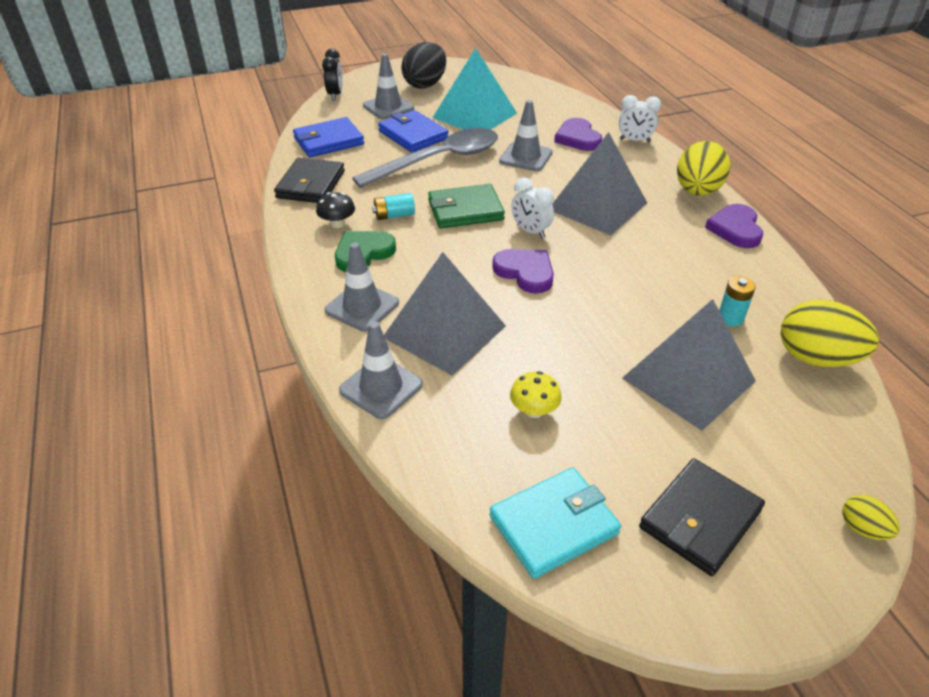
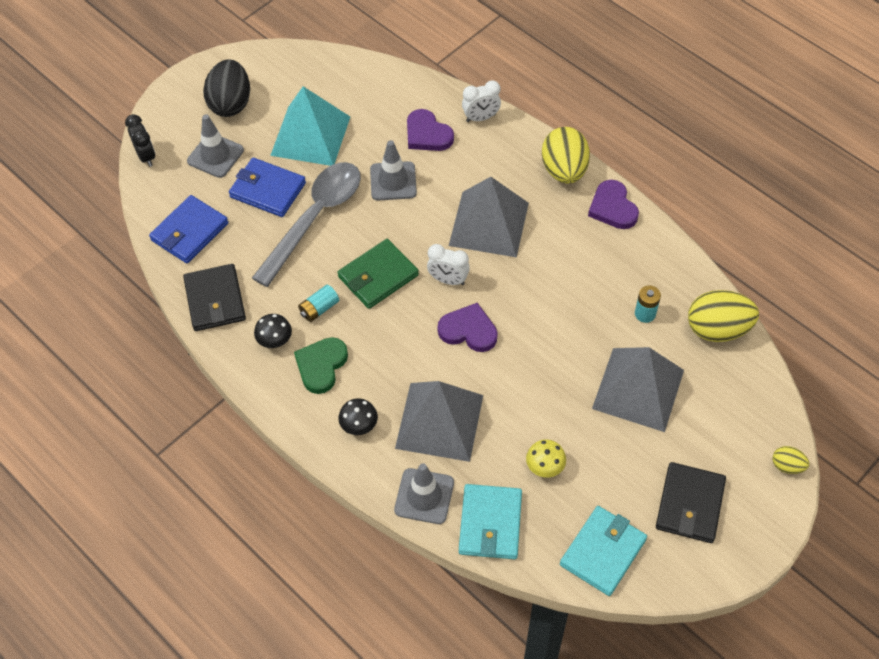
camera: 25 degrees left, 15 degrees up
(362, 307) = (359, 425): grey traffic cone -> black mushroom
(435, 440) = (490, 523): none -> turquoise wallet

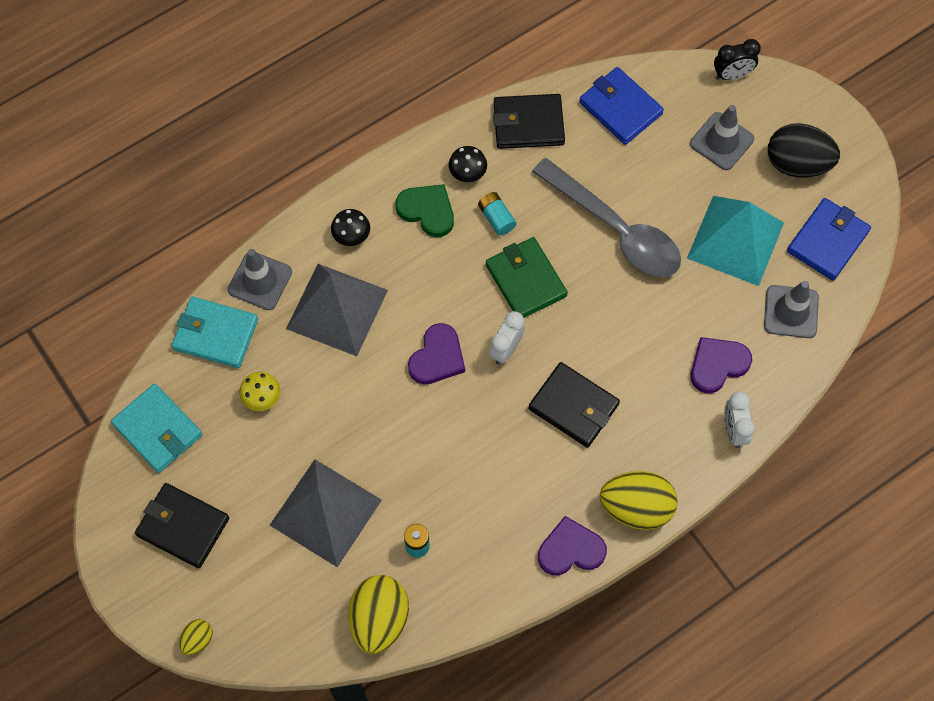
camera: 100 degrees right, 10 degrees up
(268, 190) = (663, 188): blue wallet -> blue wallet (827, 241)
(393, 181) = (653, 316): grey traffic cone -> grey traffic cone (791, 312)
(488, 224) = (573, 406): grey pyramid -> black wallet

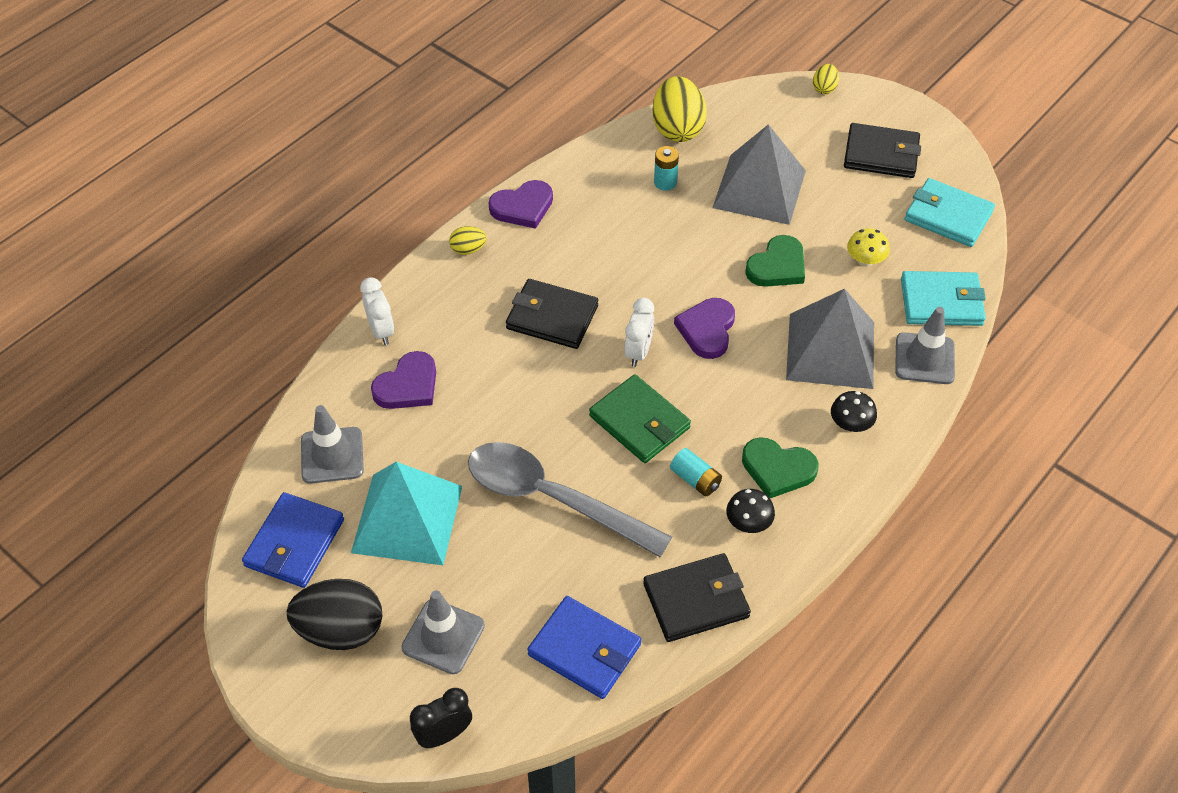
camera: 165 degrees right, 15 degrees down
(346, 412) = (777, 266): none -> green heart
(636, 507) = (468, 249): yellow egg -> yellow egg, size x0.49

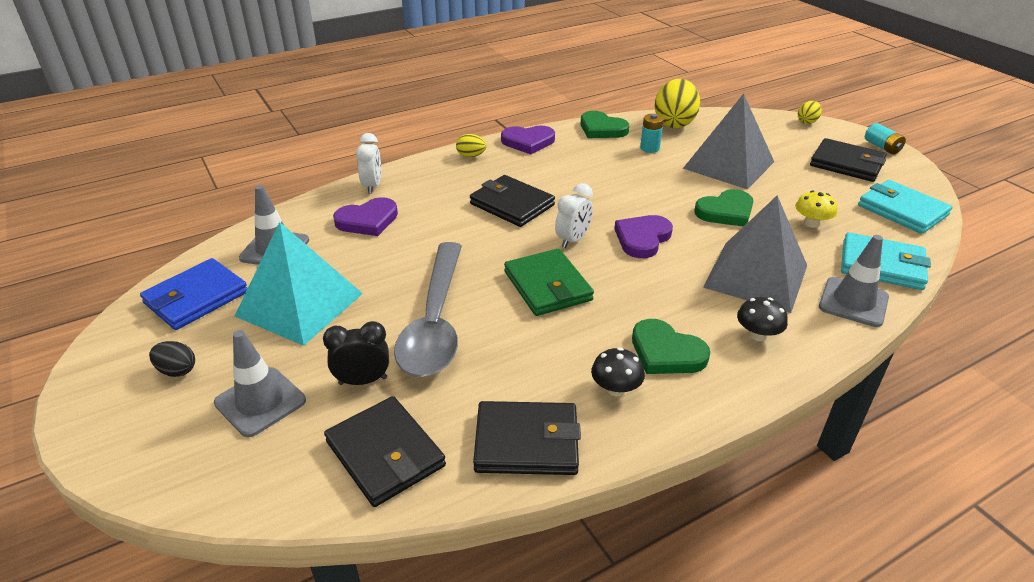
camera: 20 degrees right, 15 degrees down
(341, 630) = (177, 370): black egg -> black egg, size x0.49
(444, 735) = (193, 490): black clock -> black clock (363, 381)
(553, 499) = (435, 321): grey spoon -> grey spoon turned 135 degrees counterclockwise
(584, 650) = (385, 454): blue wallet -> black wallet
(598, 161) = (602, 129): none -> green heart
(695, 479) = (578, 340): turquoise battery -> turquoise battery (882, 147)

